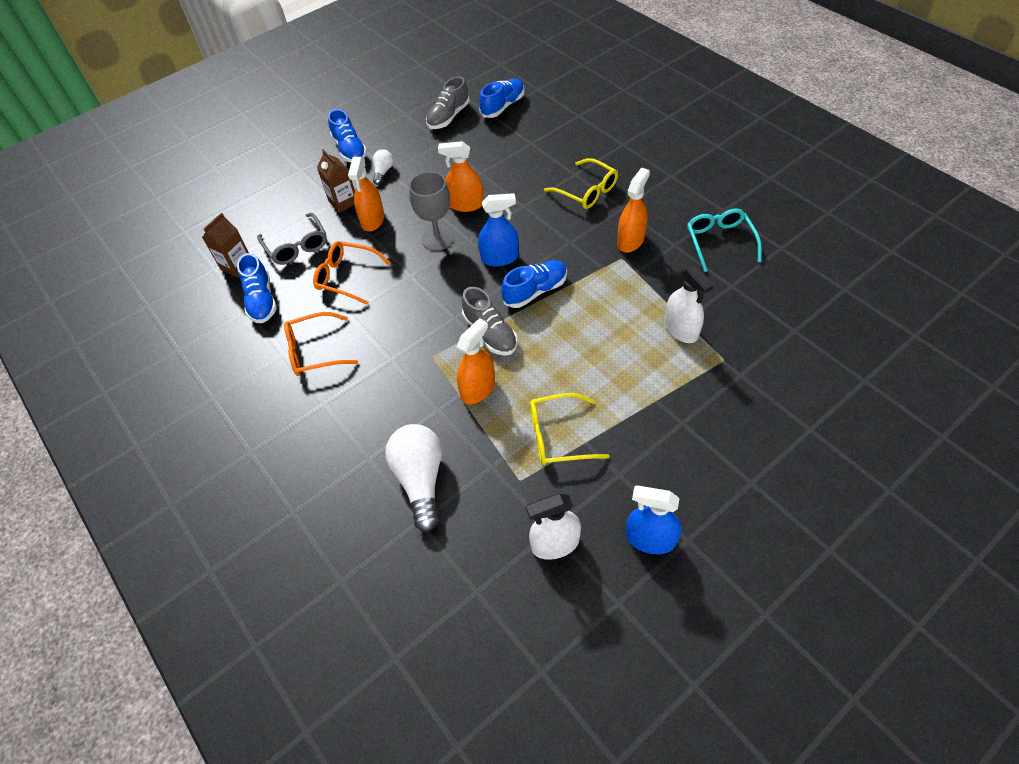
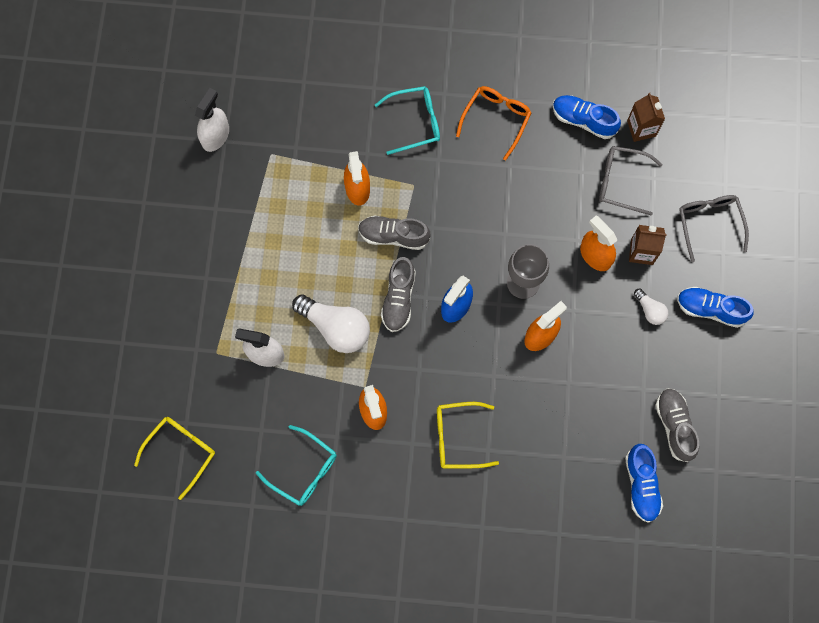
camera: 130 degrees right, 20 degrees up
(284, 187) = (709, 224): none -> grey glasses
(347, 277) = (548, 191): orange glasses -> none
(373, 401) = (414, 122): none -> turquoise glasses
(420, 480) = (329, 103): white light bulb -> white light bulb (335, 327)
(535, 291) = (398, 299): blue shoe -> grey shoe
(559, 436) = (274, 201): yellow glasses -> yellow glasses (181, 452)
(650, 539) = (165, 184): blue spray bottle -> none

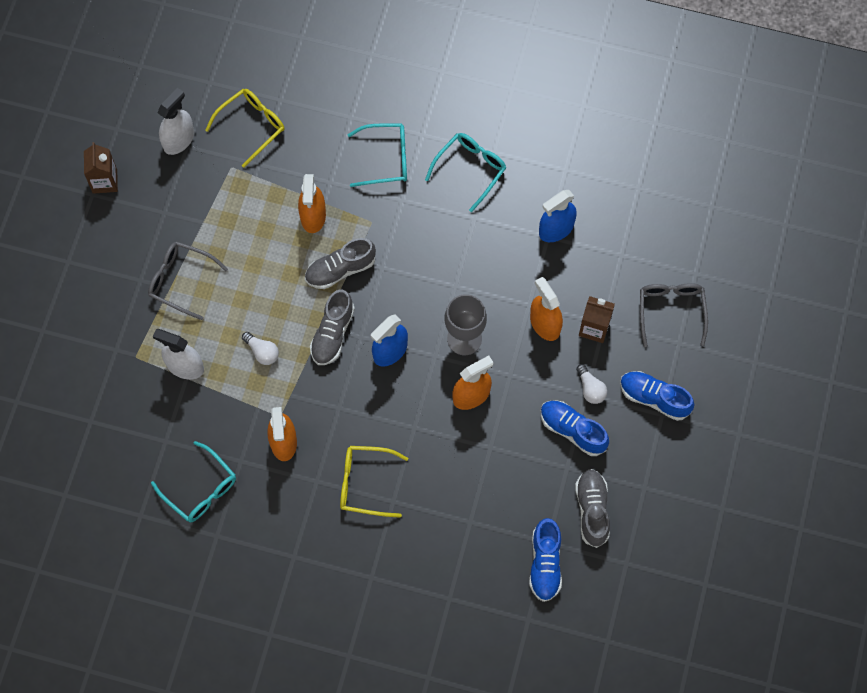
camera: 10 degrees right, 5 degrees down
(181, 452) = (79, 449): yellow glasses -> yellow glasses (251, 126)
(335, 327) = (262, 352): white light bulb -> white light bulb, size x0.50
(393, 236) = (340, 269): grey shoe -> grey shoe turned 45 degrees counterclockwise
(496, 120) = (470, 170): orange glasses -> turquoise glasses
(583, 120) = (561, 185): blue shoe -> blue shoe (572, 430)
(587, 163) = (556, 229): none -> blue spray bottle
(622, 182) = (588, 254): grey glasses -> grey glasses (181, 281)
(641, 128) = (619, 203): brown carton -> brown carton (105, 181)

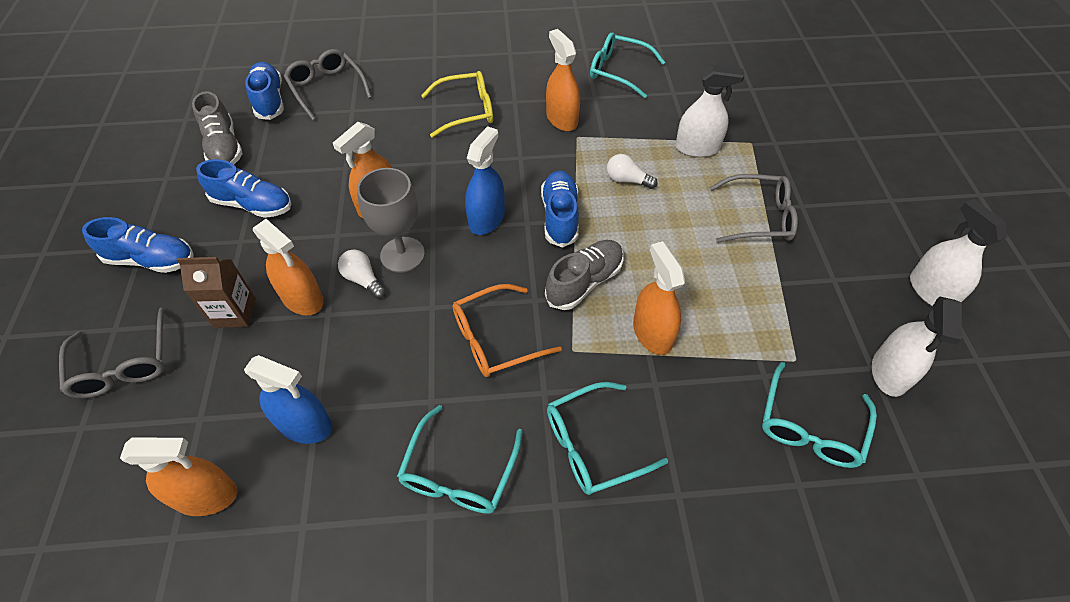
camera: 160 degrees right, 15 degrees down
(105, 181) = (931, 291): brown carton -> white spray bottle
(251, 126) = (810, 426): yellow glasses -> turquoise glasses
(332, 333) = (560, 217): grey shoe -> blue shoe
(419, 247) = (496, 338): none -> orange glasses
(488, 562) = (327, 89): none -> grey glasses
(556, 229) = (305, 424): blue spray bottle -> blue spray bottle turned 75 degrees clockwise
(590, 388) = (234, 248): white light bulb -> white light bulb (363, 280)
(619, 205) = (206, 496): none -> orange spray bottle

